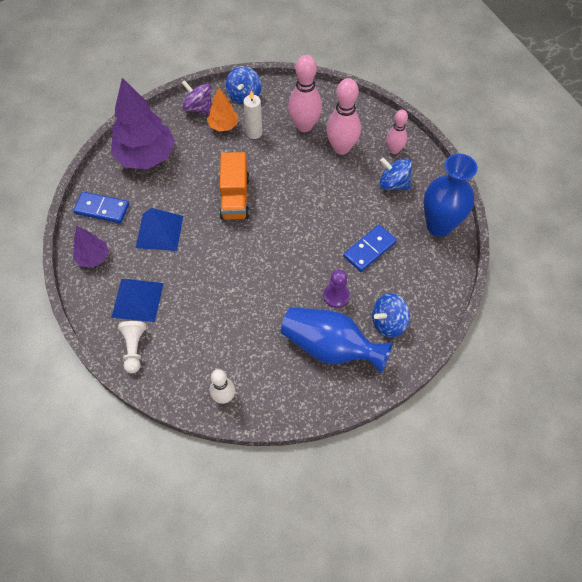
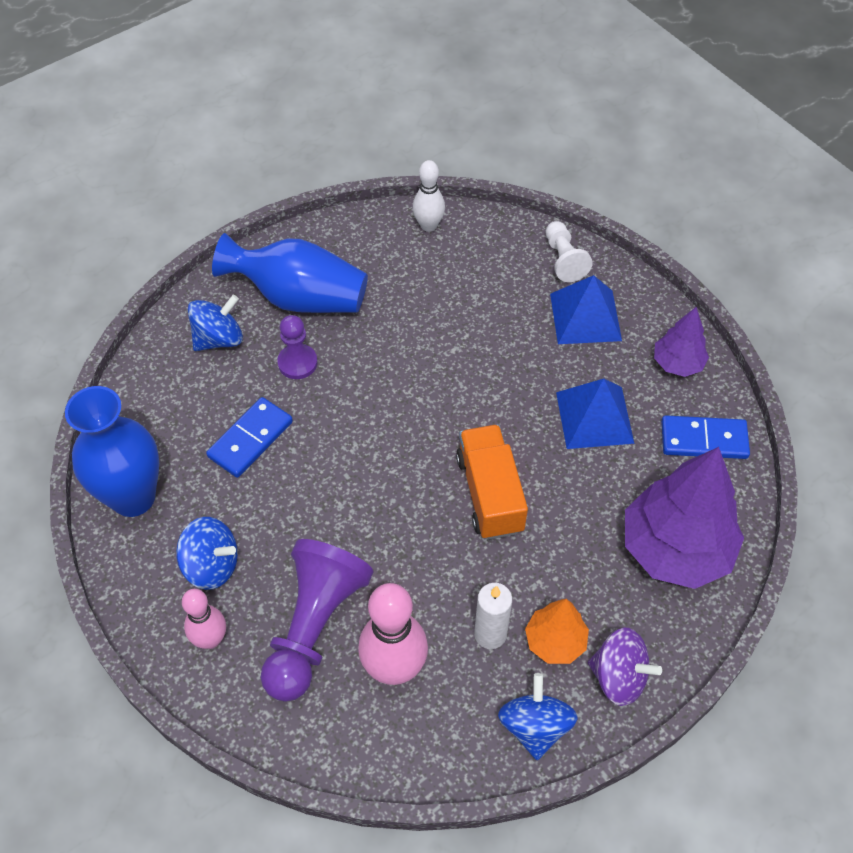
camera: 170 degrees right, 5 degrees down
(341, 148) = (314, 627): pink bowling pin -> purple pawn

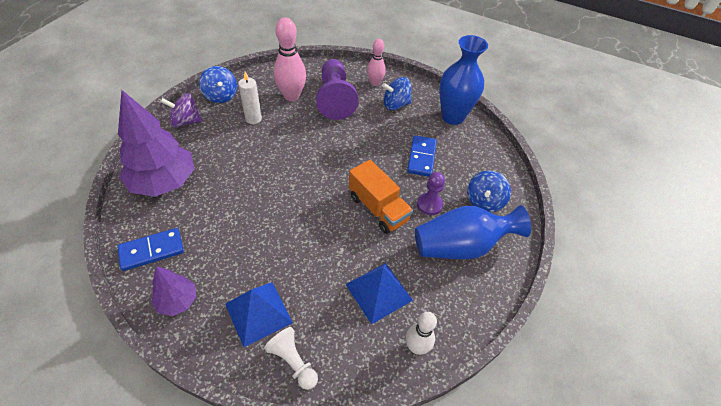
camera: 150 degrees right, 5 degrees down
(490, 494) = (279, 175): orange truck -> orange truck (378, 208)
(555, 641) = (221, 125): orange tree -> none
(594, 417) = (230, 239): blue pyramid -> blue pyramid (378, 292)

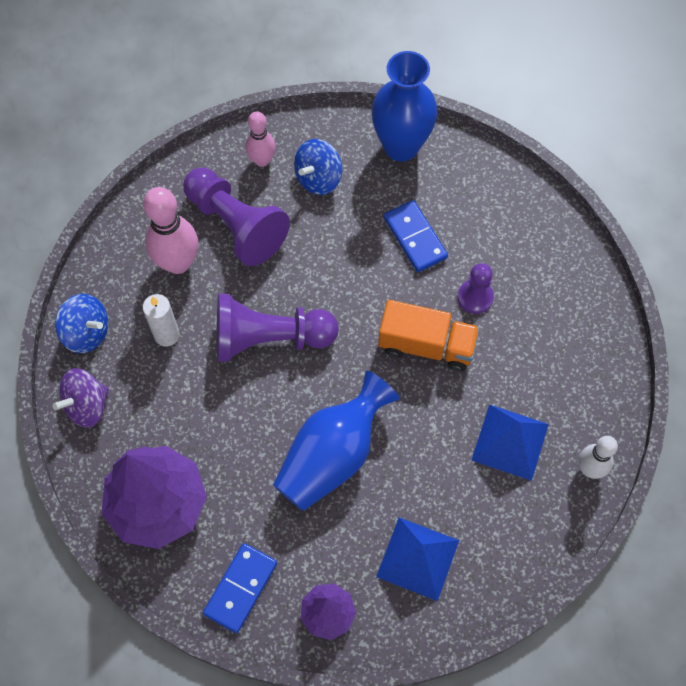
camera: 35 degrees left, 15 degrees up
(293, 362) = (494, 575): white pawn -> none
(299, 151) = (269, 338): none -> purple pawn
(461, 246) = (546, 324): blue vase -> blue vase (332, 455)
(484, 201) = (527, 247): blue spinning top -> none

